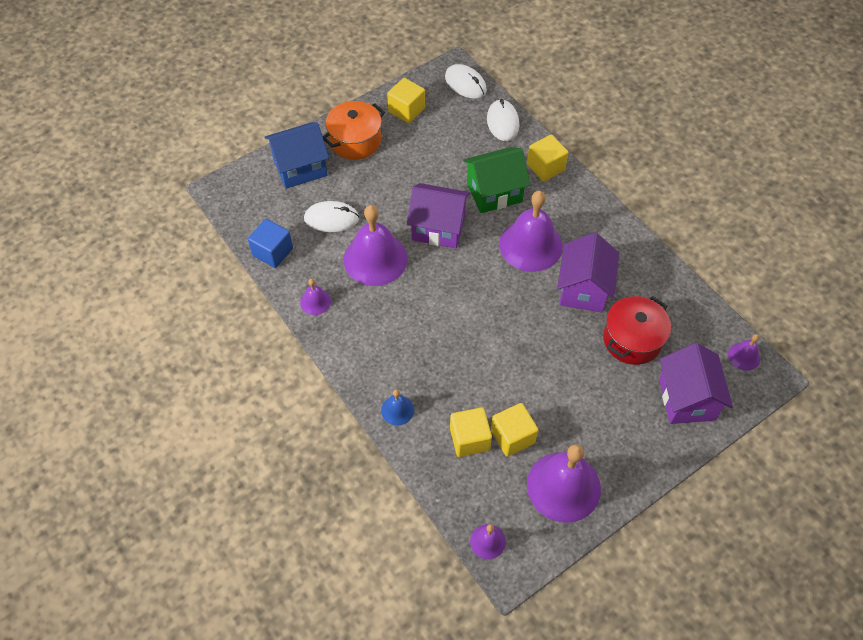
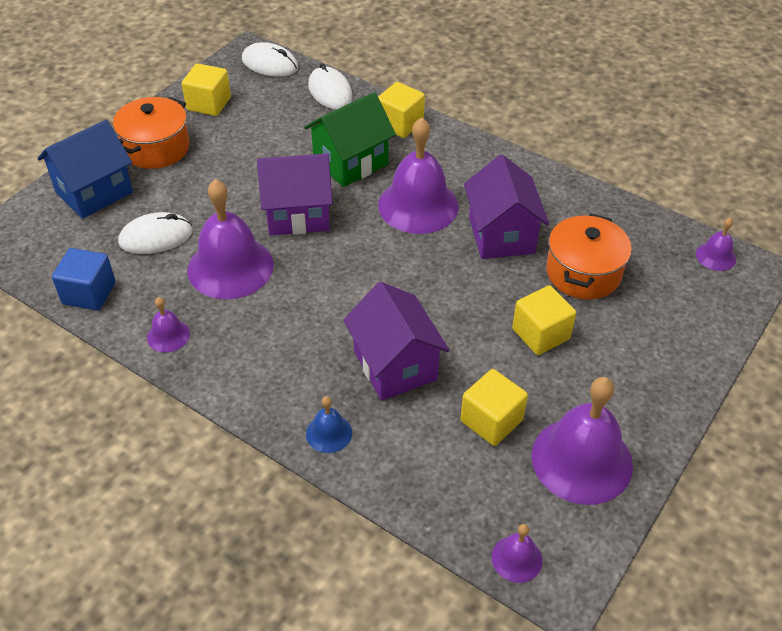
camera: 20 degrees left, 10 degrees down
(469, 439) = (438, 440): yellow cube -> yellow cube (540, 334)
(632, 339) = (583, 273): red pot -> orange pot
(686, 399) = (677, 318): purple house -> purple house (395, 365)

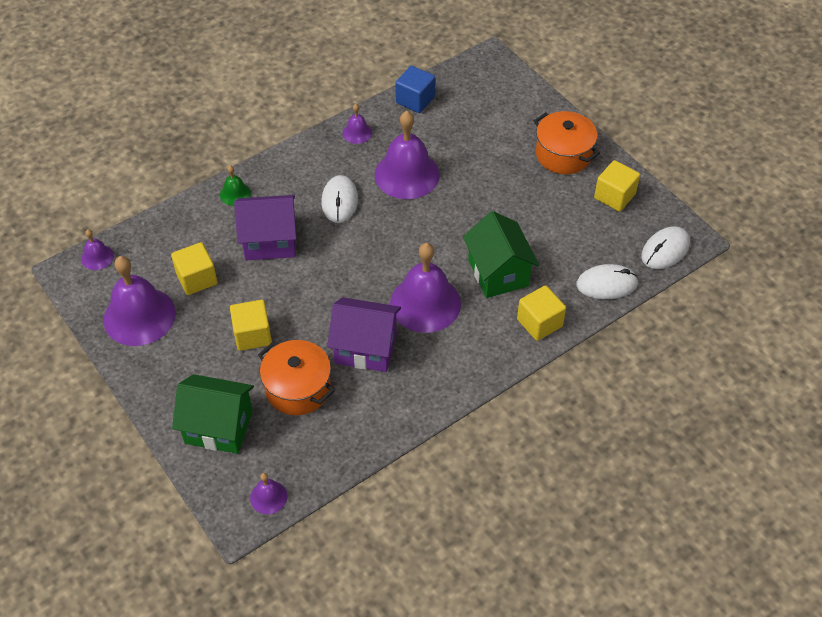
camera: 110 degrees right, 5 degrees up
(94, 192) = (522, 113): blue house -> none
(156, 237) = (457, 140): white mouse -> white mouse (339, 201)
(298, 214) = (447, 224): purple house -> none
(329, 433) = (235, 194): blue bell -> green bell
(672, 321) = (219, 427): none -> green house

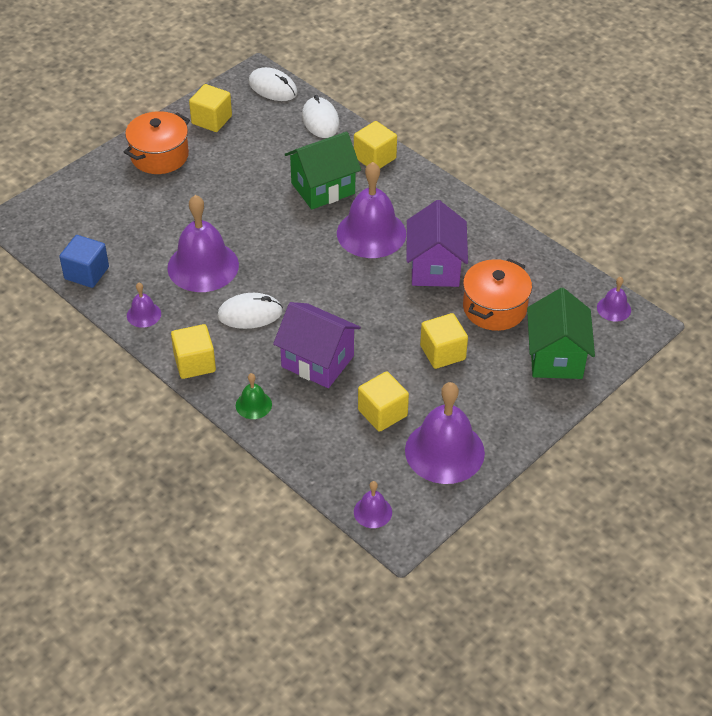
camera: 100 degrees left, 5 degrees down
(270, 241) = (317, 361): purple house -> purple house turned 45 degrees counterclockwise
(292, 161) = (195, 363): none -> yellow cube

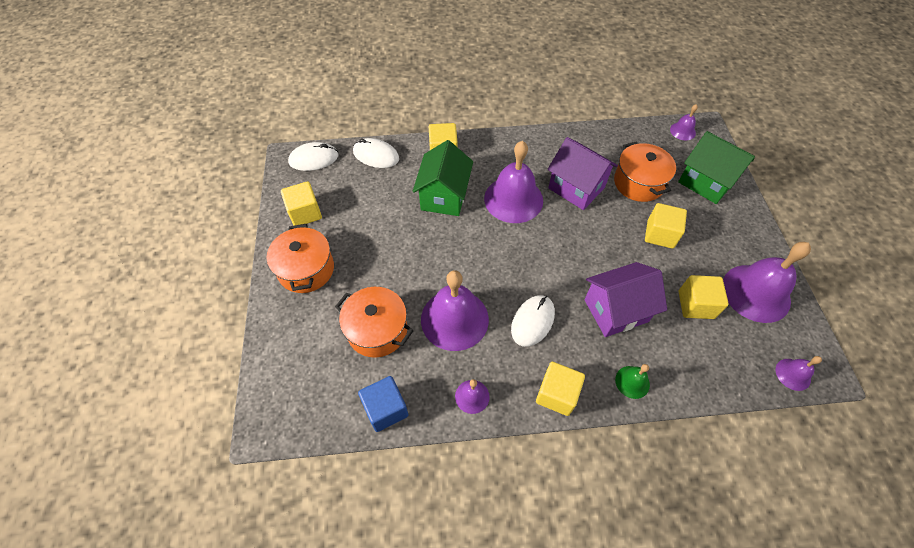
camera: 50 degrees left, 10 degrees up
(147, 228) = (377, 330): none -> orange pot

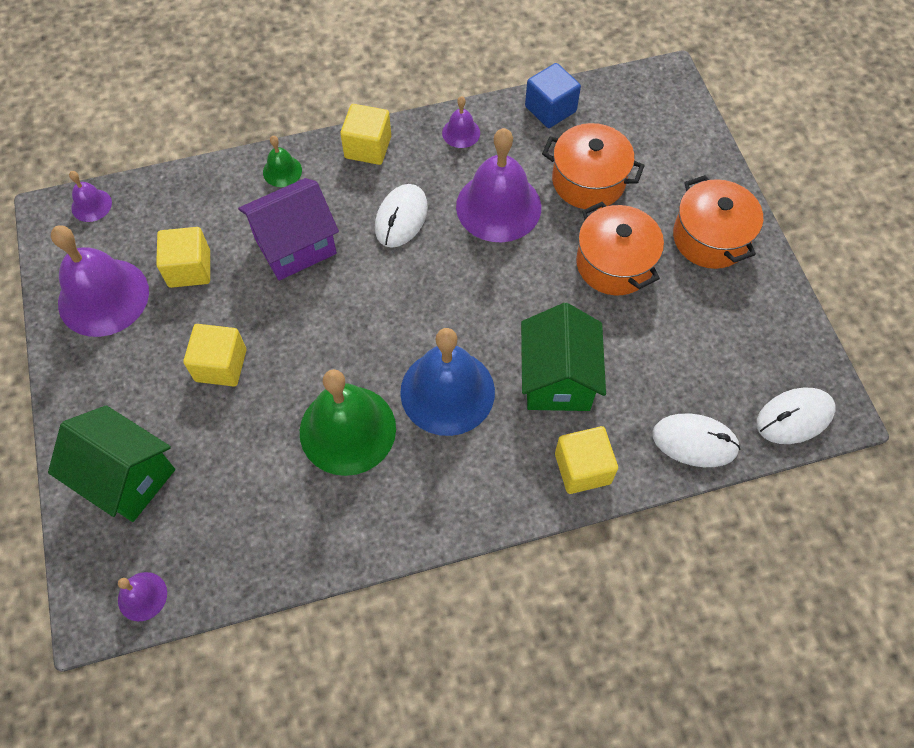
camera: 170 degrees right, 5 degrees up
(305, 213) = (755, 317): yellow cube -> none
(513, 199) = (447, 391): purple bell -> blue bell
(576, 188) = (347, 429): purple house -> green bell
(638, 183) = (242, 457): orange pot -> orange pot (614, 263)

